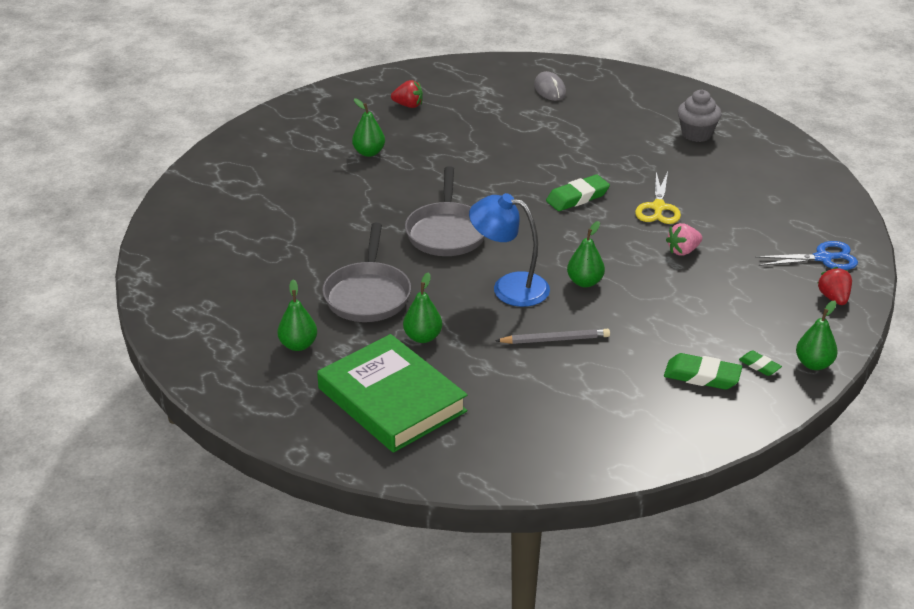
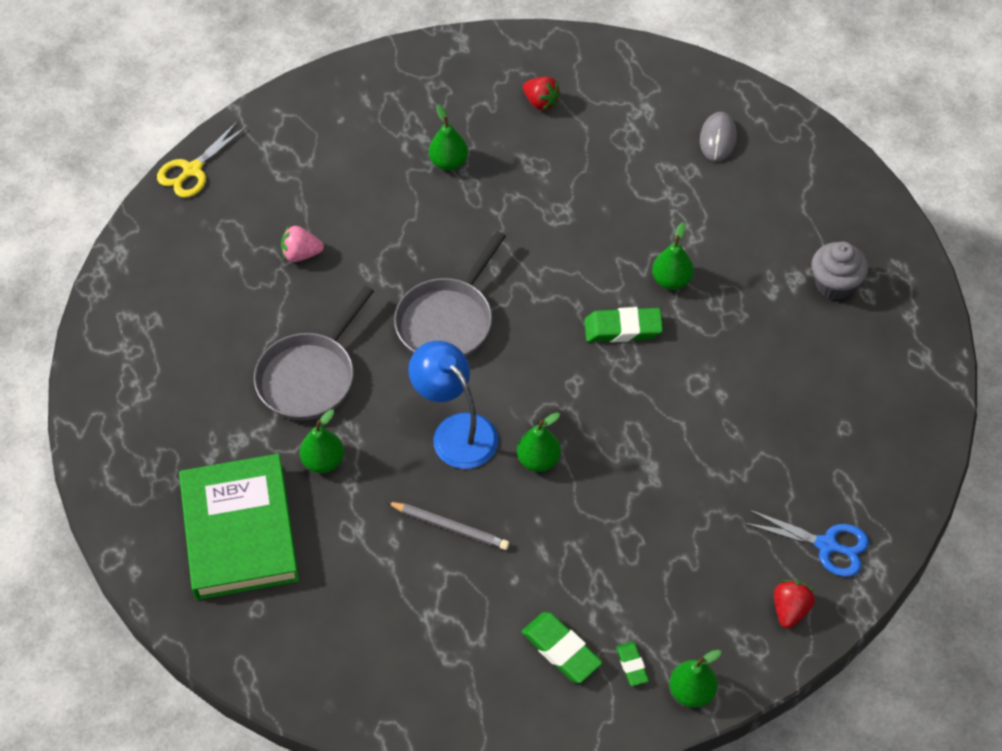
camera: 30 degrees right, 20 degrees up
(298, 345) = (201, 416): green pear -> green pear (671, 280)
(658, 207) = (700, 384): yellow scissors -> yellow scissors (192, 170)
(683, 251) = (678, 462): pink strawberry -> pink strawberry (301, 254)

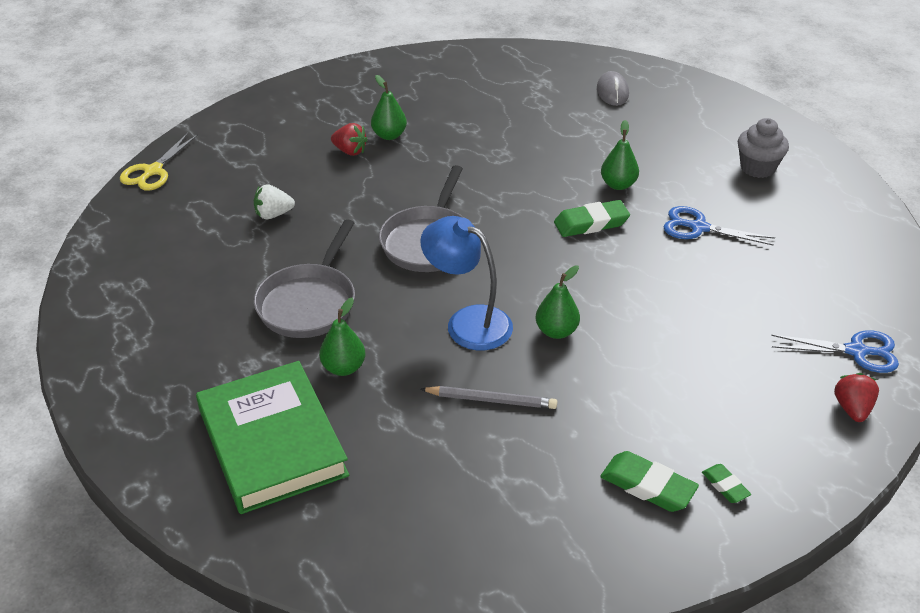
camera: 15 degrees left, 15 degrees down
(301, 254) = (273, 214): pink strawberry -> white strawberry
(541, 102) = (454, 88): red strawberry -> red strawberry (350, 151)
(691, 691) = (796, 498): green pear -> none
(734, 356) = (698, 227): none -> blue scissors

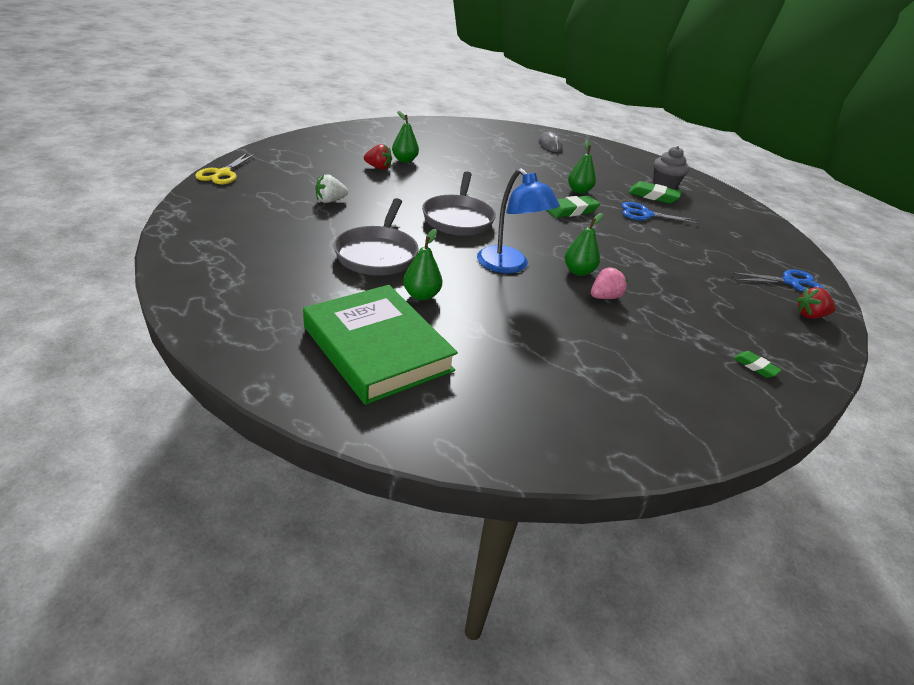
camera: 15 degrees left, 5 degrees down
(468, 322) = (509, 266): blue lamp -> blue lamp turned 150 degrees counterclockwise
(491, 400) = (550, 315): grey pencil -> none
(574, 373) = (604, 297): none -> pink strawberry
(647, 486) = (699, 369): green eraser -> green eraser (653, 196)
(852, 409) = (810, 316): red strawberry -> red strawberry turned 90 degrees counterclockwise

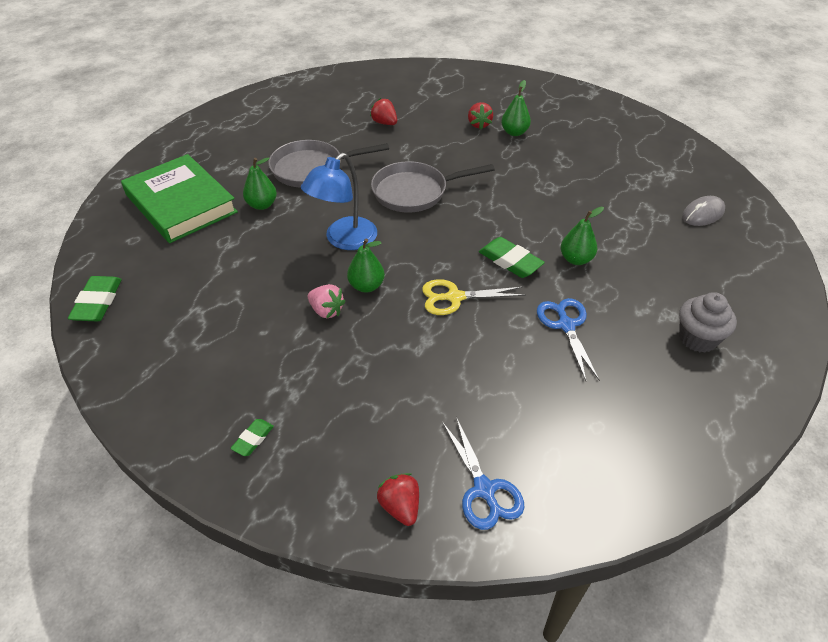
camera: 75 degrees right, 10 degrees up
(222, 173) = (385, 68): yellow scissors -> yellow scissors (454, 297)
(330, 201) = (384, 123): white strawberry -> red strawberry
(377, 348) = (181, 204): green book -> green book turned 75 degrees counterclockwise
(653, 196) = (639, 329): green eraser -> green eraser (98, 302)

